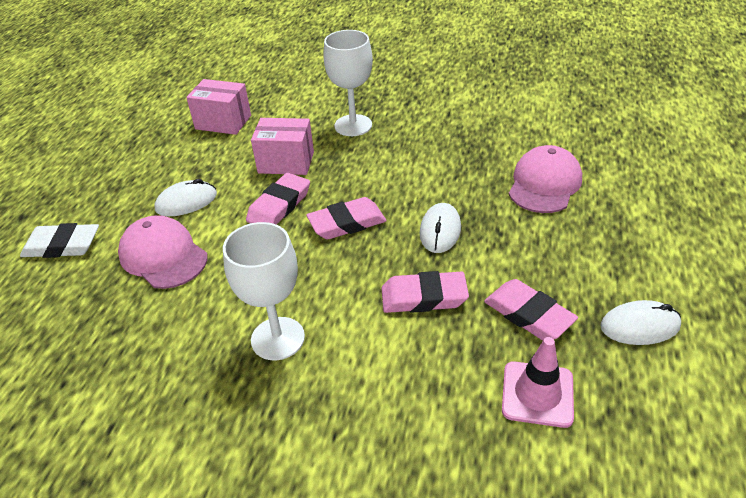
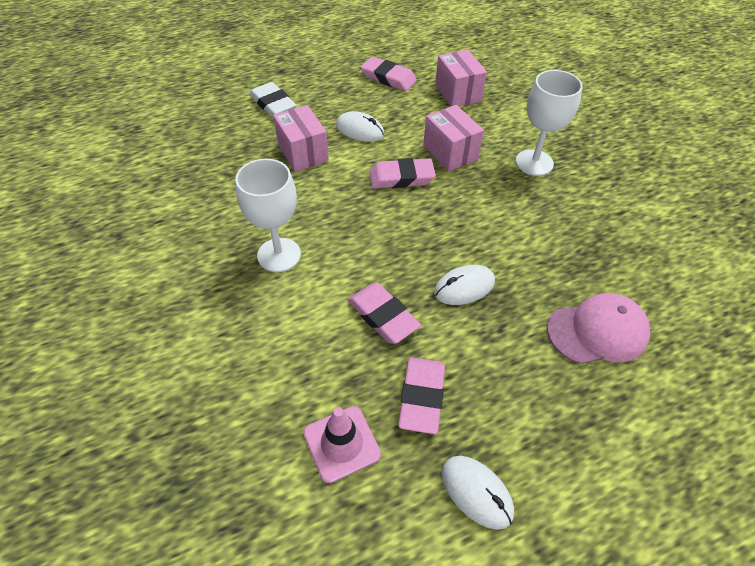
camera: 50 degrees right, 10 degrees up
(163, 256) = (303, 153): pink cap -> pink box
(347, 223) = (419, 225): pink eraser -> pink eraser (388, 78)

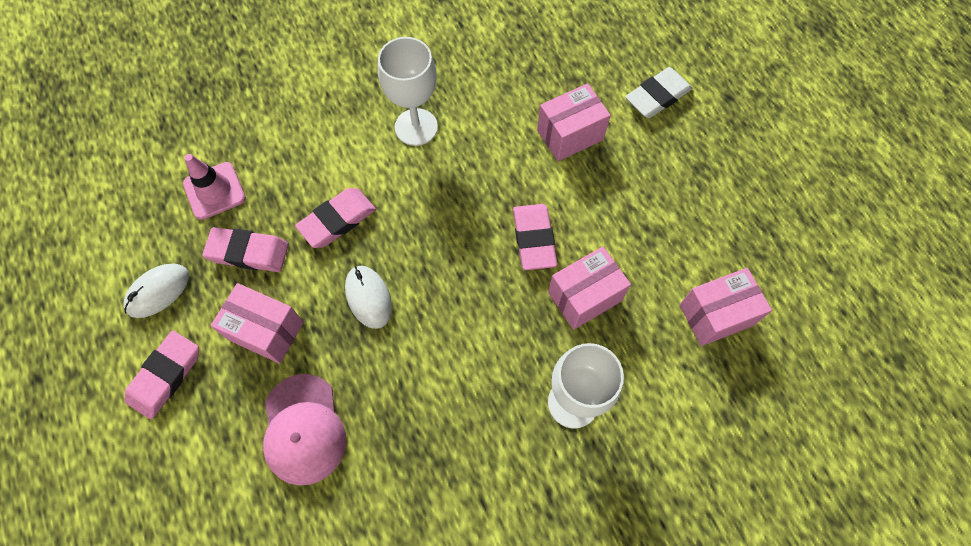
camera: 90 degrees right, 15 degrees up
(360, 130) = (618, 192): white mouse -> none
(388, 78) = (737, 224): pink eraser -> pink eraser (165, 376)
(508, 371) = (266, 331): none -> pink box

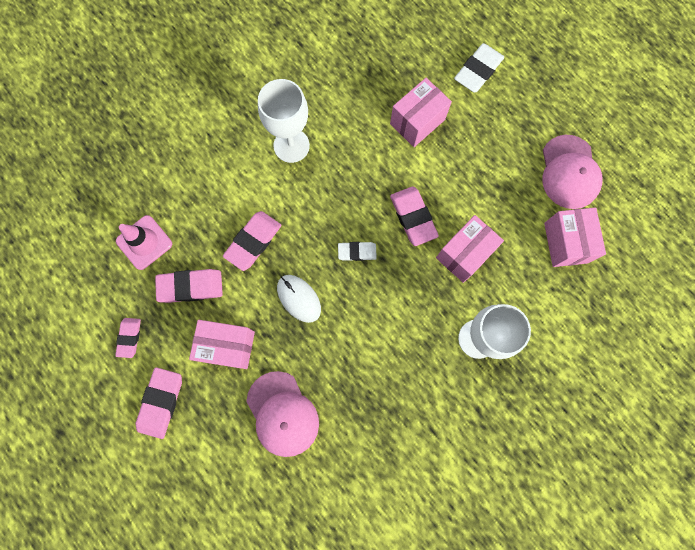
camera: 15 degrees left, 10 degrees up
(158, 291) = (129, 338): white mouse -> pink eraser
(455, 262) = (357, 252): none -> white eraser
(716, 315) = (566, 243): pink box -> pink box turned 60 degrees counterclockwise
(740, 233) = (569, 172): none -> pink cap

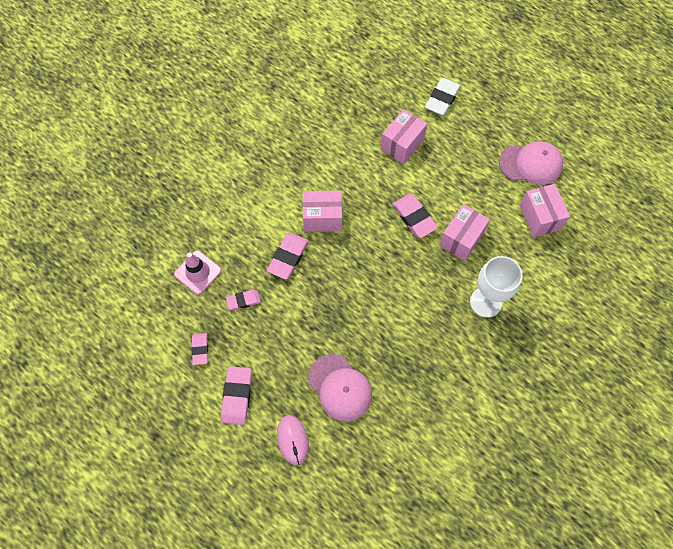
camera: 10 degrees left, 10 degrees down
(190, 287) = (243, 301): pink eraser -> pink eraser, size x0.62
(215, 468) = (292, 440): none -> pink mouse
(227, 346) = (283, 342): pink box -> pink box (322, 218)
(291, 145) = (304, 178): white goblet -> none
(299, 298) = (334, 295): white mouse -> none
(357, 252) = (374, 251): white eraser -> none
(569, 172) = (531, 164): pink cap -> pink cap turned 75 degrees counterclockwise

